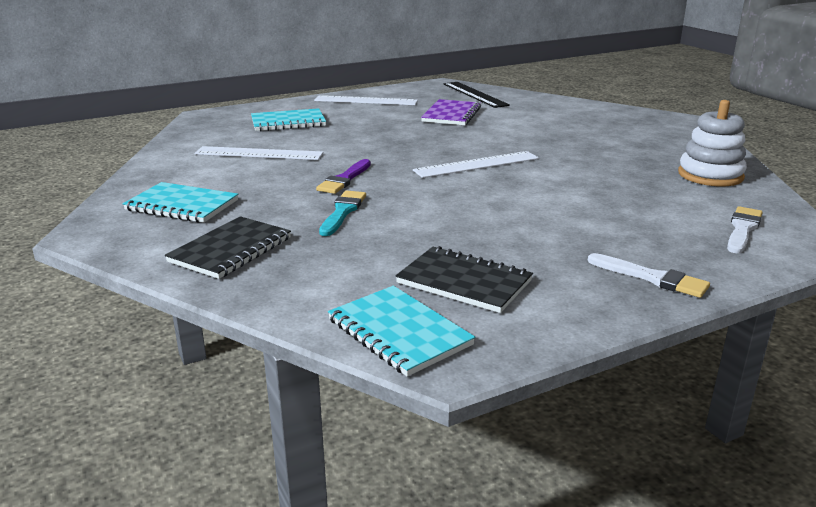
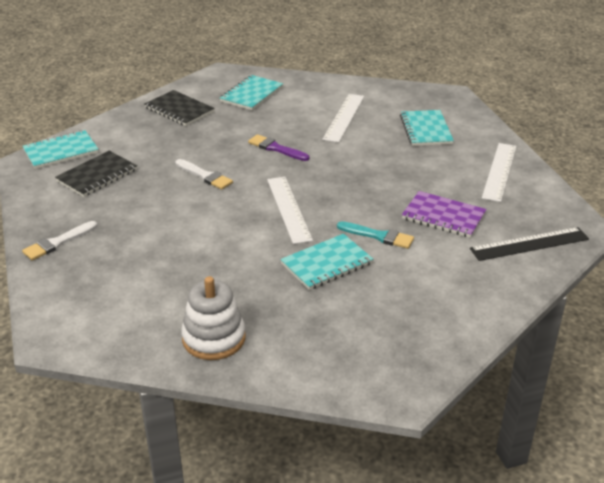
camera: 100 degrees right, 10 degrees up
(343, 212) = (216, 145): turquoise brush -> turquoise brush (378, 236)
(558, 146) = (327, 264): none -> turquoise notebook
(742, 229) = (98, 311): white brush -> white brush (205, 176)

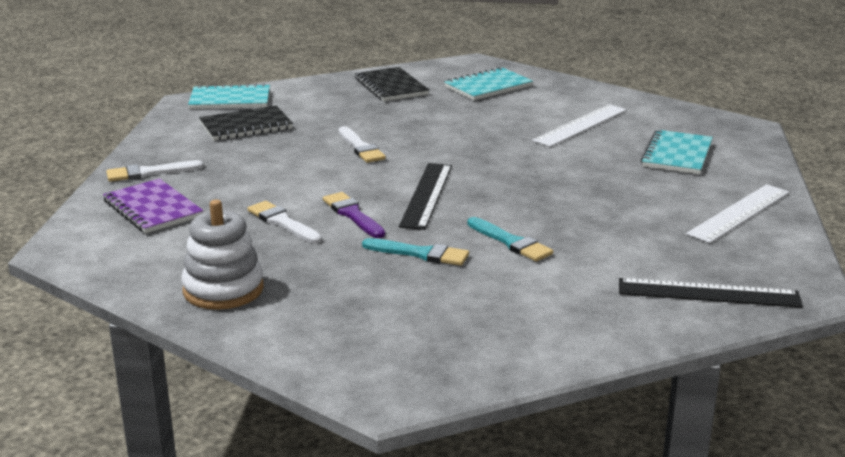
camera: 25 degrees right, 10 degrees down
(205, 263) = (282, 222): none -> white brush
(276, 148) = (468, 139): purple brush -> purple brush (353, 214)
(288, 209) = (426, 195): white ruler -> black ruler
(327, 264) = (420, 254): turquoise notebook -> turquoise brush
(443, 216) = (615, 241): purple notebook -> purple notebook (152, 209)

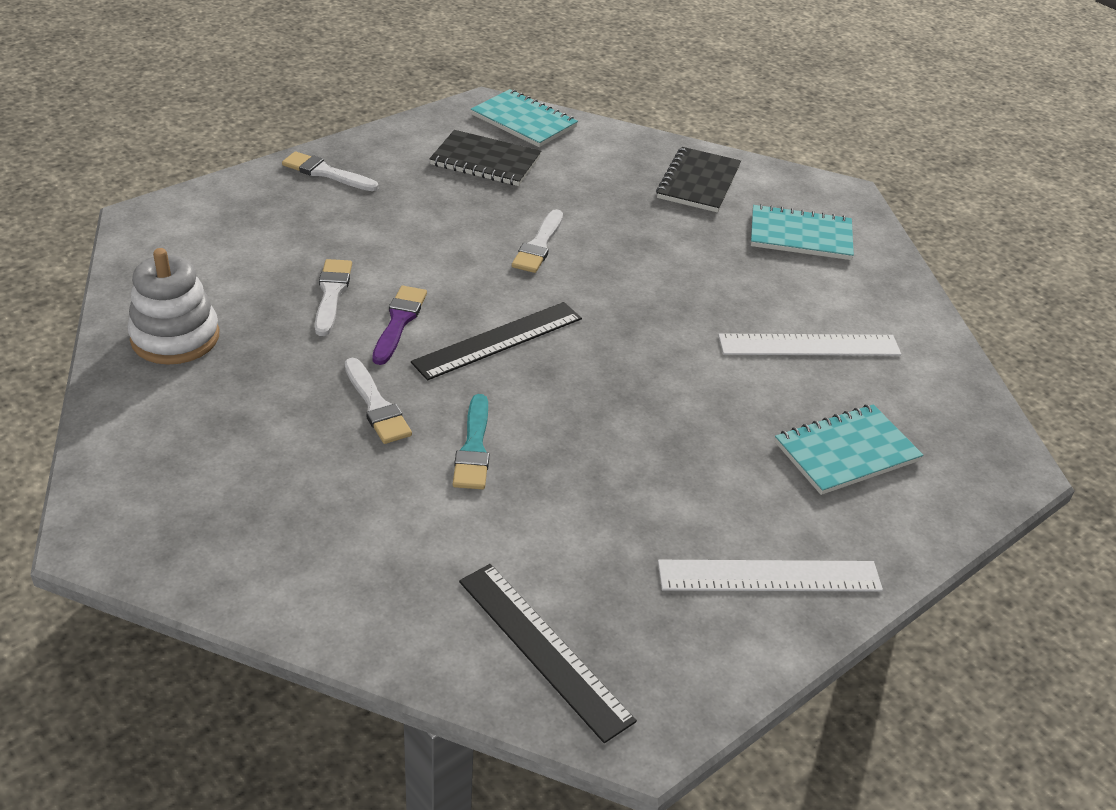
camera: 40 degrees right, 15 degrees up
(152, 209) = (266, 215): purple notebook -> none
(420, 254) = (376, 405): turquoise brush -> white brush

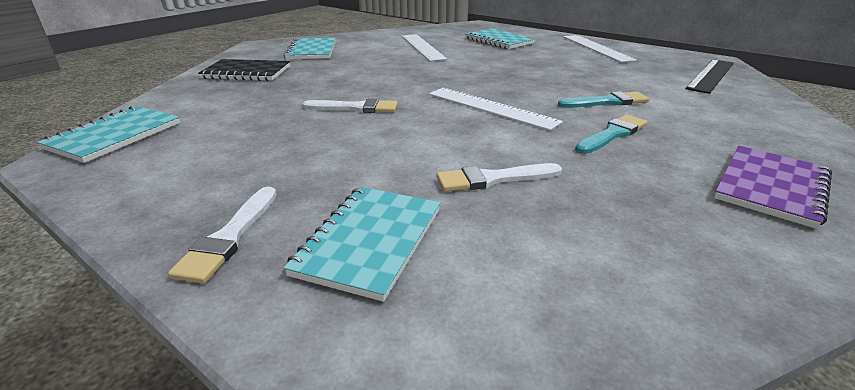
camera: 100 degrees left, 10 degrees down
(175, 337) = (668, 259): white stacking toy -> none
(210, 456) = (771, 187): none -> purple notebook
(285, 222) = (370, 241): none -> turquoise notebook
(376, 405) = (612, 134): white brush -> turquoise brush
(399, 322) = (504, 142): purple brush -> none
(485, 161) = (205, 143): black notebook -> none
(498, 340) = (490, 107): black ruler -> white ruler

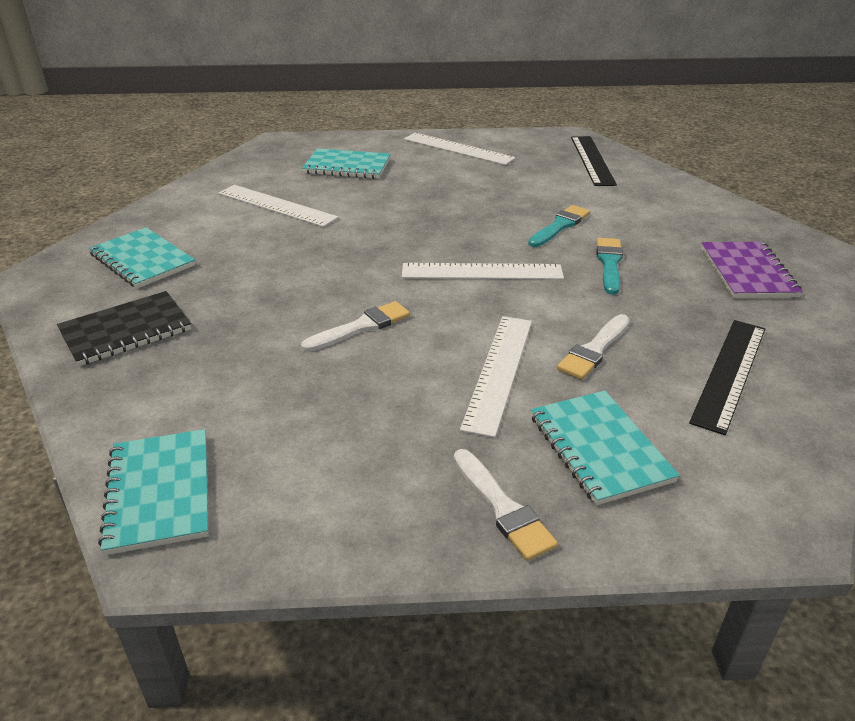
camera: 40 degrees left, 5 degrees up
(392, 161) = (499, 372): none -> white ruler
(604, 251) = (729, 373): none -> black ruler

